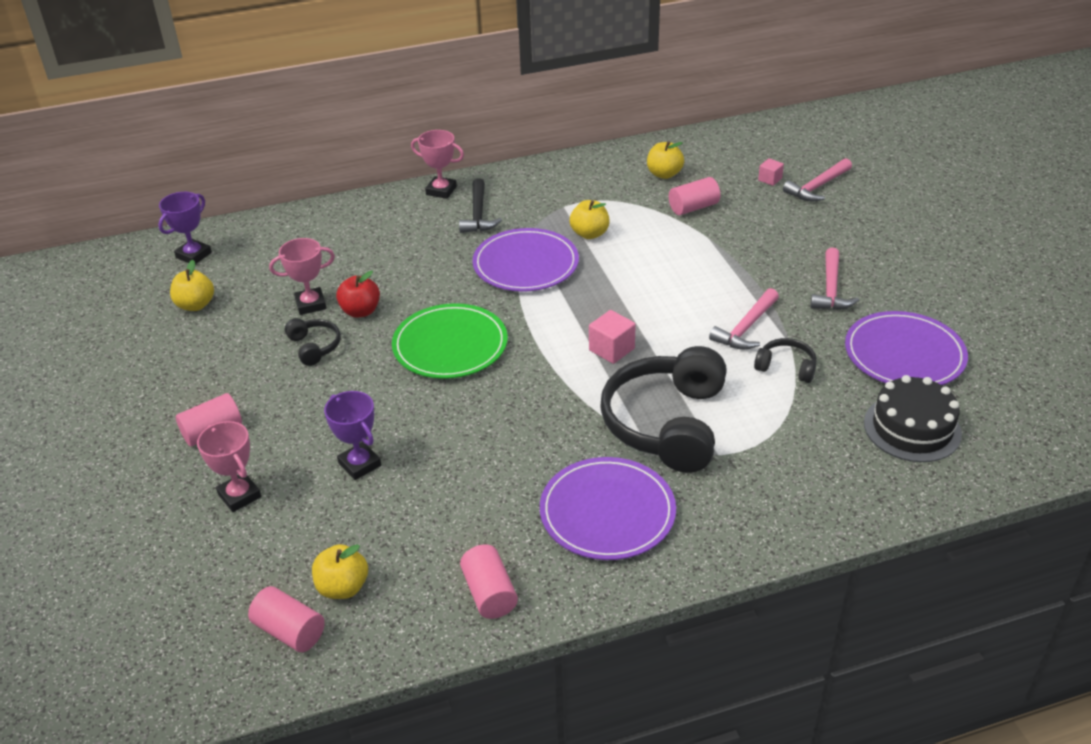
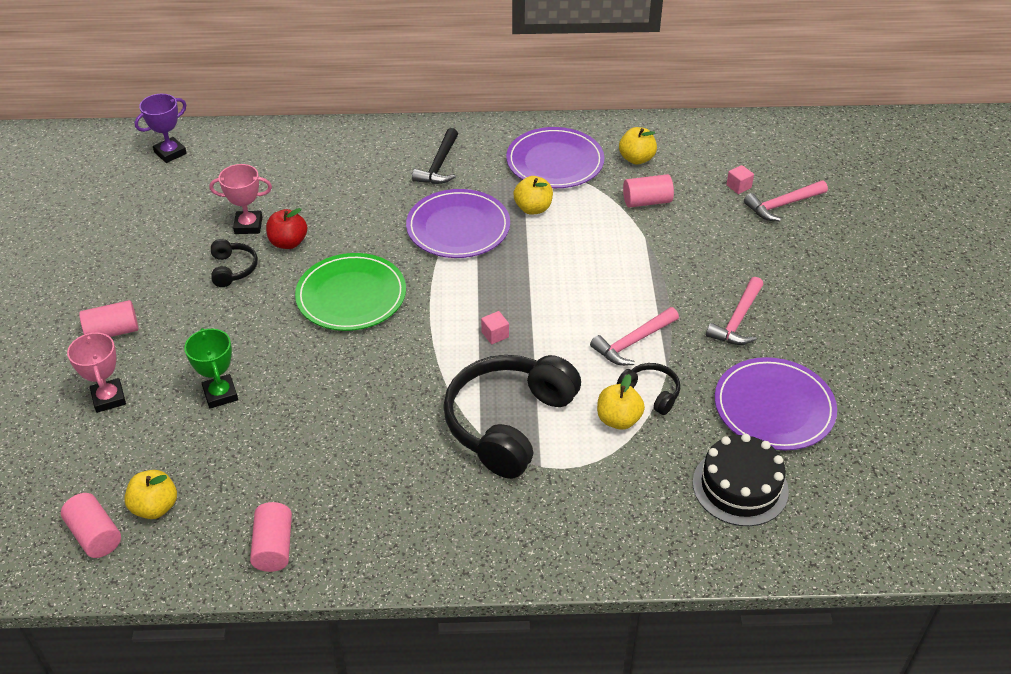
camera: 15 degrees right, 5 degrees up
(195, 305) = (151, 204): yellow apple -> yellow apple (618, 419)
(359, 464) = (220, 394): purple trophy -> green trophy
(441, 191) = (416, 132): pink trophy -> none
(607, 512) = (412, 497): purple plate -> purple plate (555, 162)
(611, 349) = (495, 335): pink cube -> pink cube, size x0.63

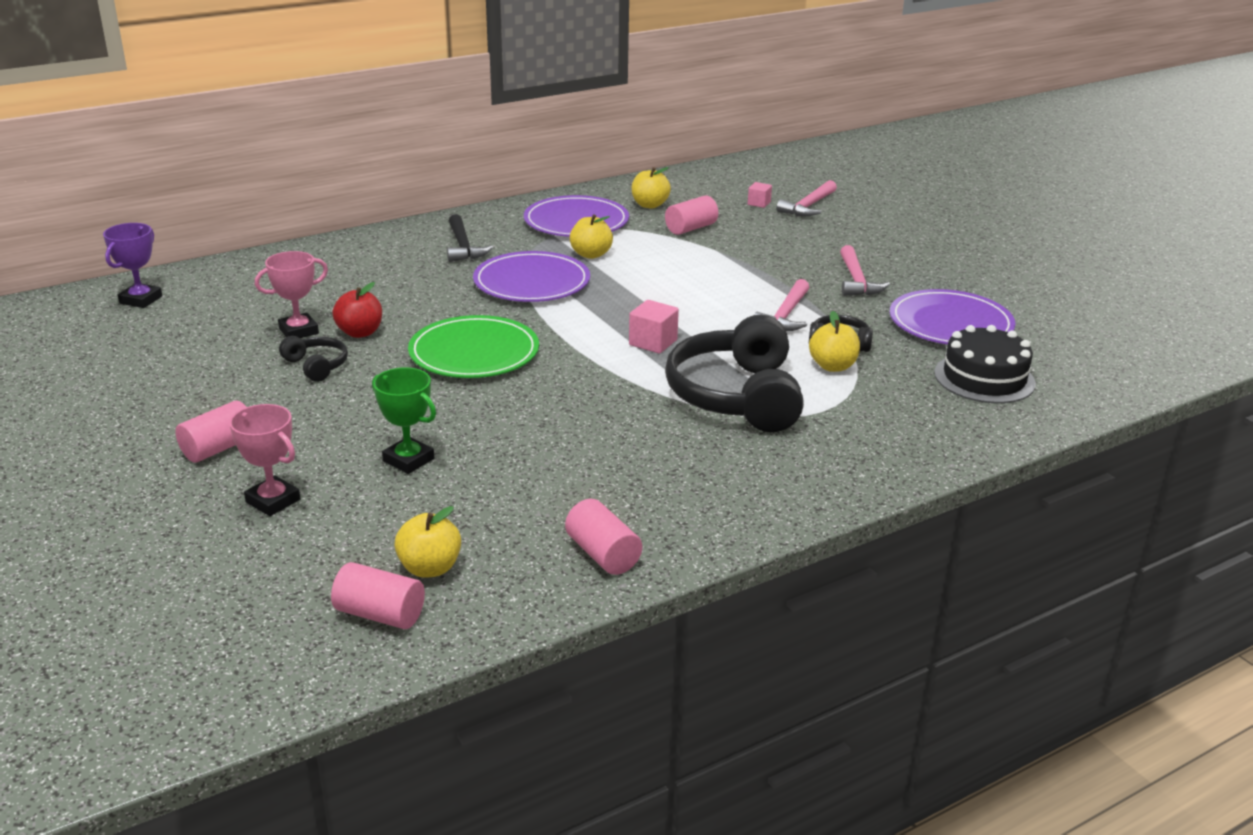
camera: 30 degrees left, 15 degrees down
(495, 335) = (653, 342): pink cube -> pink cube, size x1.58

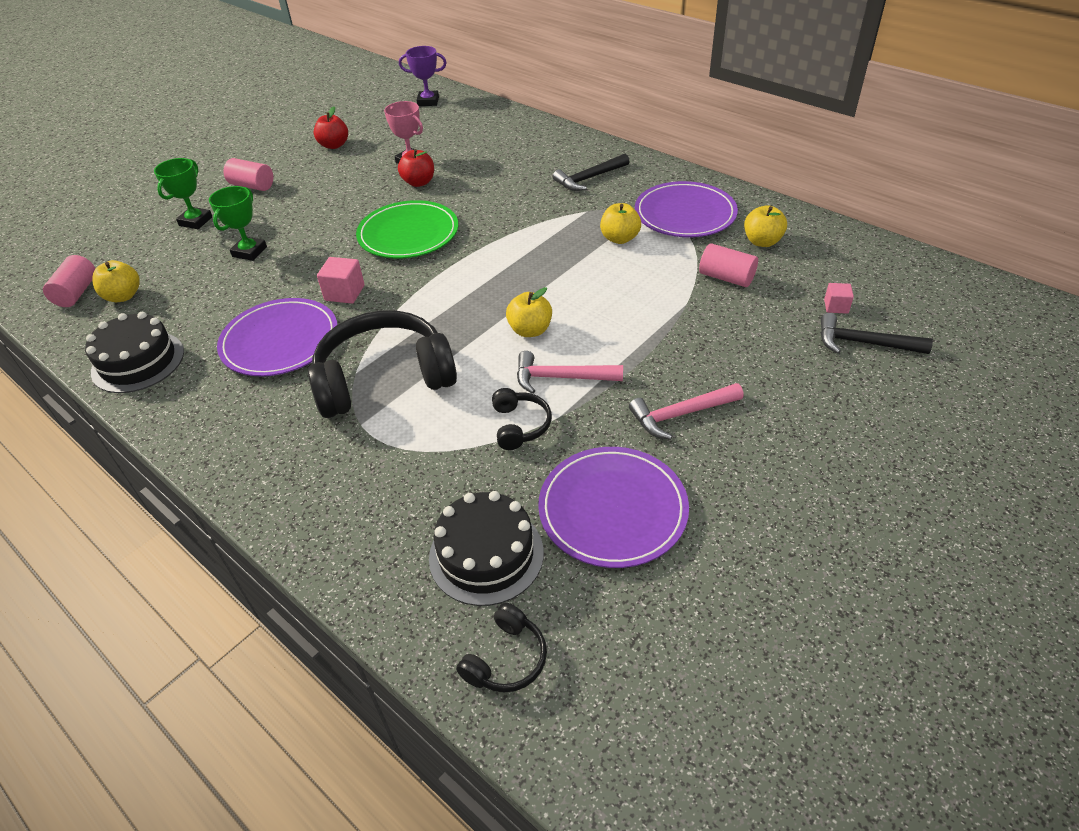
camera: 75 degrees right, 15 degrees up
(177, 376) = (334, 145): none -> red apple
(273, 501) = (196, 221): pink trophy -> green trophy
(316, 366) = (364, 182): black headphones -> black headphones (506, 659)
(532, 282) = (543, 225): purple plate -> purple plate (280, 341)
(603, 554) = (138, 362): pink cylinder -> black cake
(653, 342) = (464, 311): pink cube -> pink cube (344, 293)
(808, 206) = (863, 343): pink hammer -> black hammer
(832, 366) = (465, 429): yellow apple -> yellow apple (530, 330)

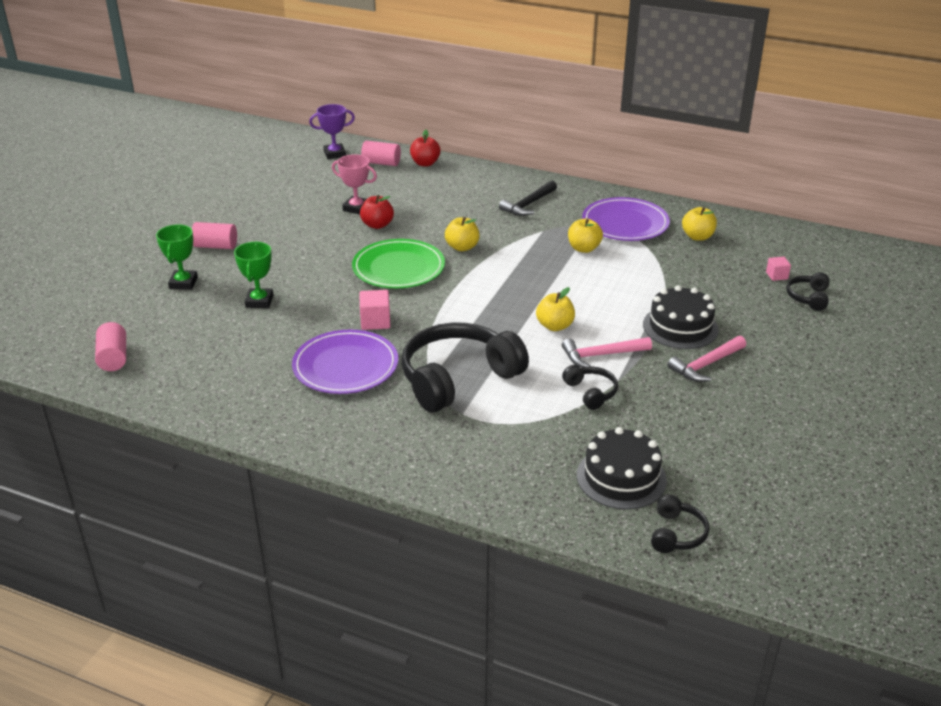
camera: 20 degrees left, 10 degrees down
(123, 296) = (164, 354): yellow apple -> yellow apple (462, 247)
(138, 362) = (225, 402): black cake -> black cake (680, 327)
(334, 145) = (270, 202): red apple -> red apple (425, 163)
(612, 509) = (694, 433): purple plate -> none
(726, 278) = (685, 266): pink cylinder -> pink cylinder (381, 163)
(863, 343) = (808, 297): black hammer -> black headphones

